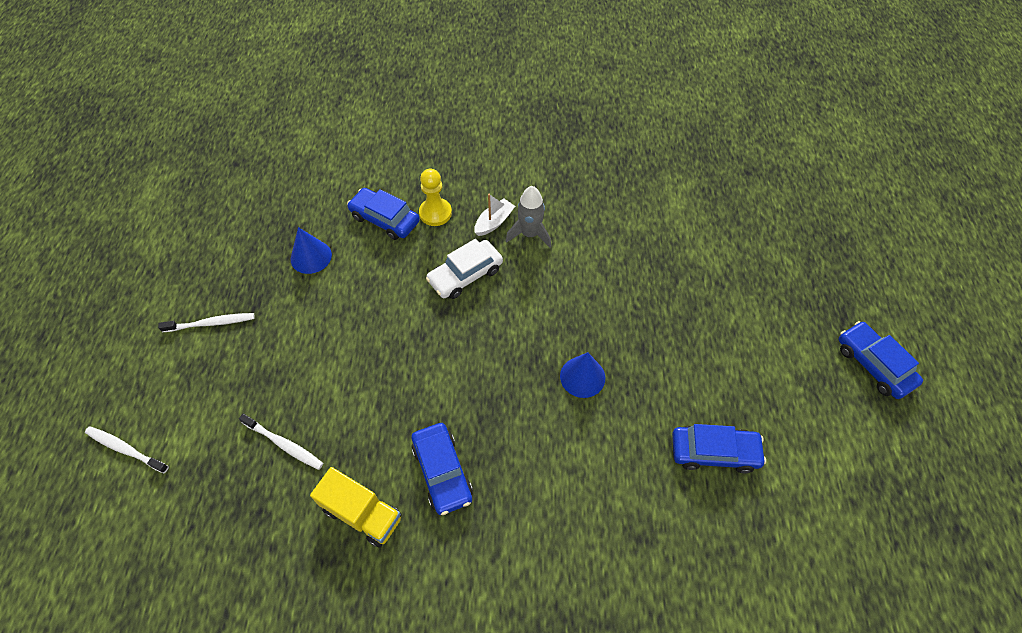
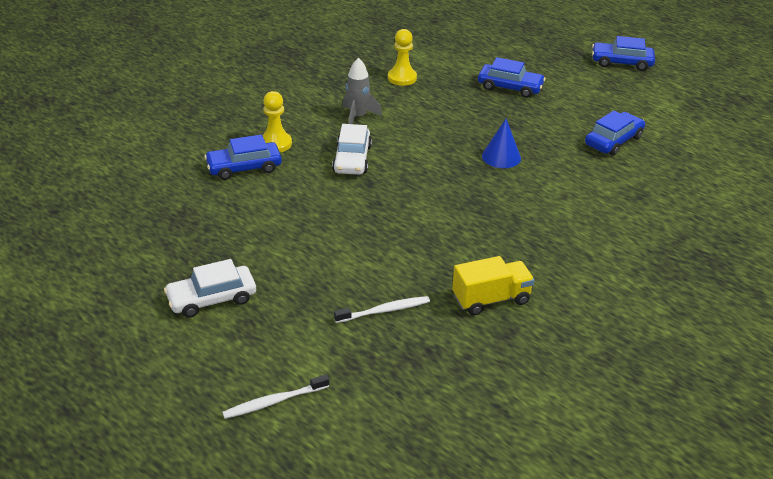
camera: 50 degrees left, 20 degrees down
(211, 323) = (212, 298): white toothbrush -> white car
(311, 257) = (224, 218): blue cone -> none
(442, 472) = (501, 248): blue car -> blue car (510, 87)
(494, 222) = (324, 125): white boat -> none
(624, 219) = (402, 78): none -> yellow pawn

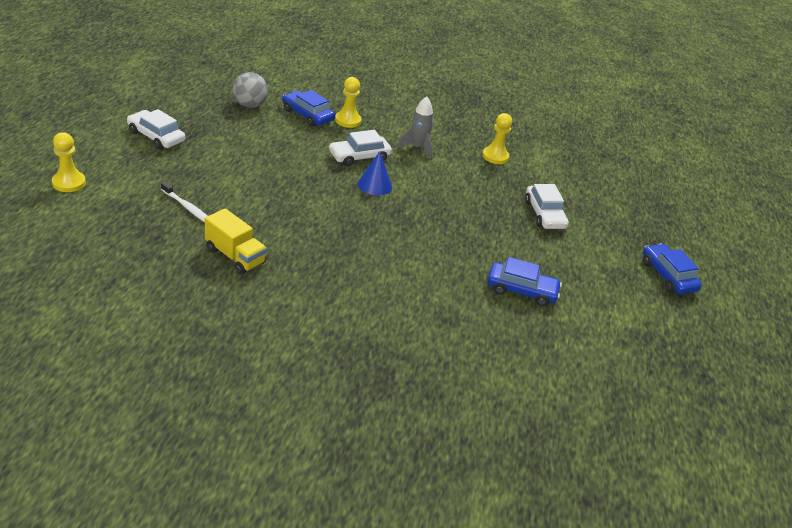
camera: 55 degrees right, 0 degrees up
(191, 203) = (250, 105): none -> grey ball
(273, 402) = (69, 183): white toothbrush -> yellow pawn
(501, 157) = (431, 228): blue cone -> blue cone (374, 185)
(510, 87) = (544, 214): blue car -> white car

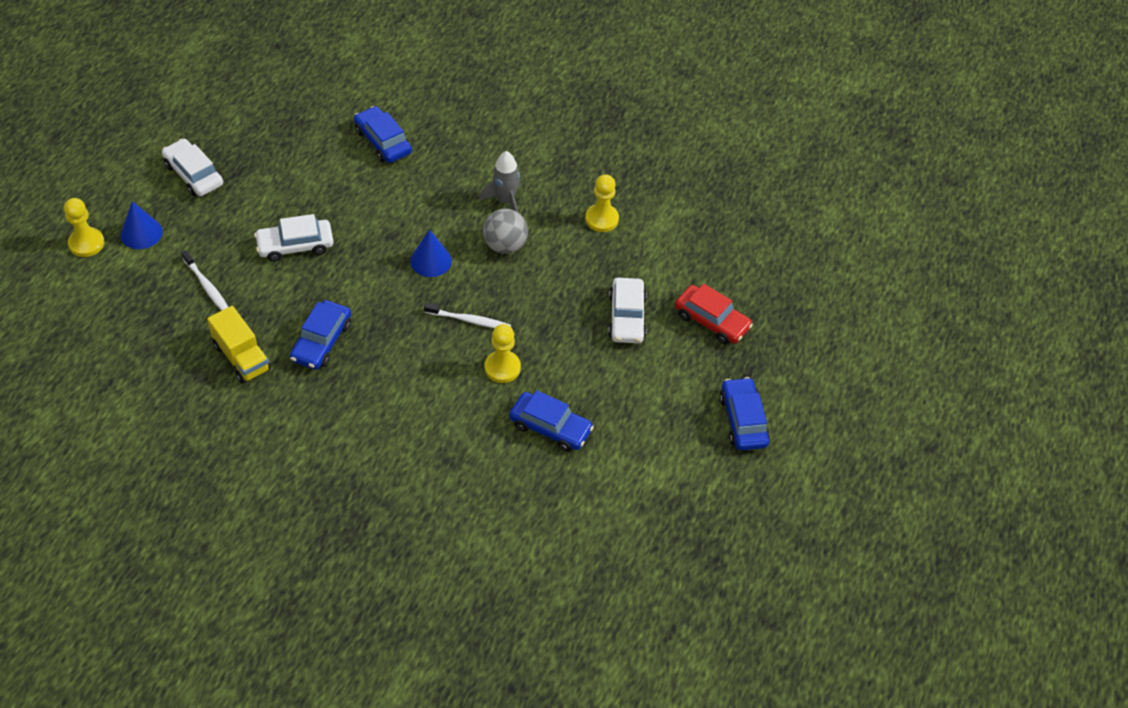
camera: 15 degrees right, 15 degrees up
(119, 175) = (141, 233): none -> blue cone
(250, 105) = (316, 123): grey ball -> grey ball (505, 245)
(303, 241) = (321, 341): none -> blue car
(348, 120) = (431, 152): yellow pawn -> yellow pawn (502, 368)
(359, 156) = (426, 214): white car -> white car (295, 245)
(422, 222) = (469, 320): none -> white toothbrush
(608, 214) = (711, 321): none -> red car

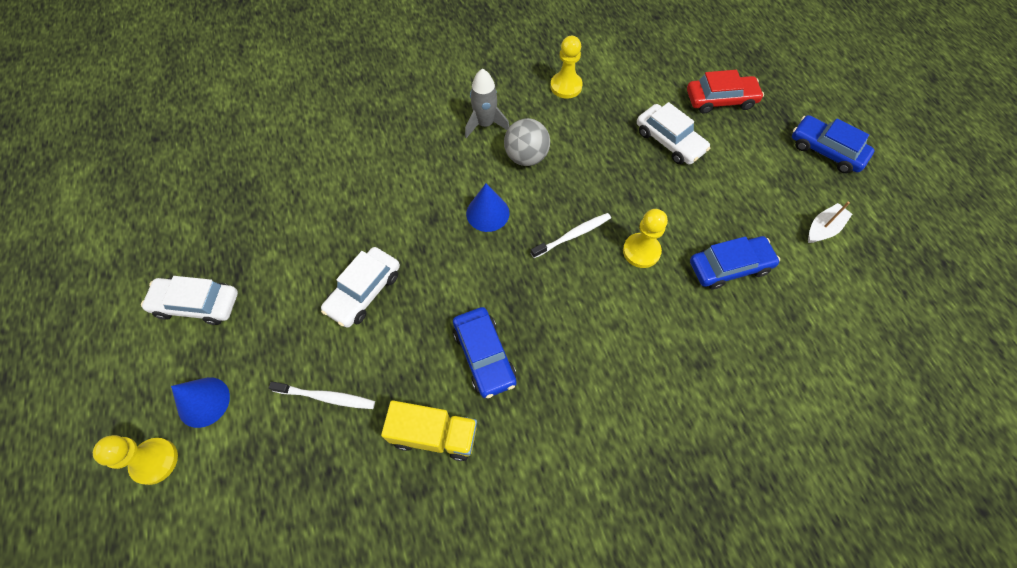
camera: 40 degrees left, 10 degrees up
(383, 141) = (337, 150): blue car -> none
(657, 463) = (823, 228): none -> white boat

